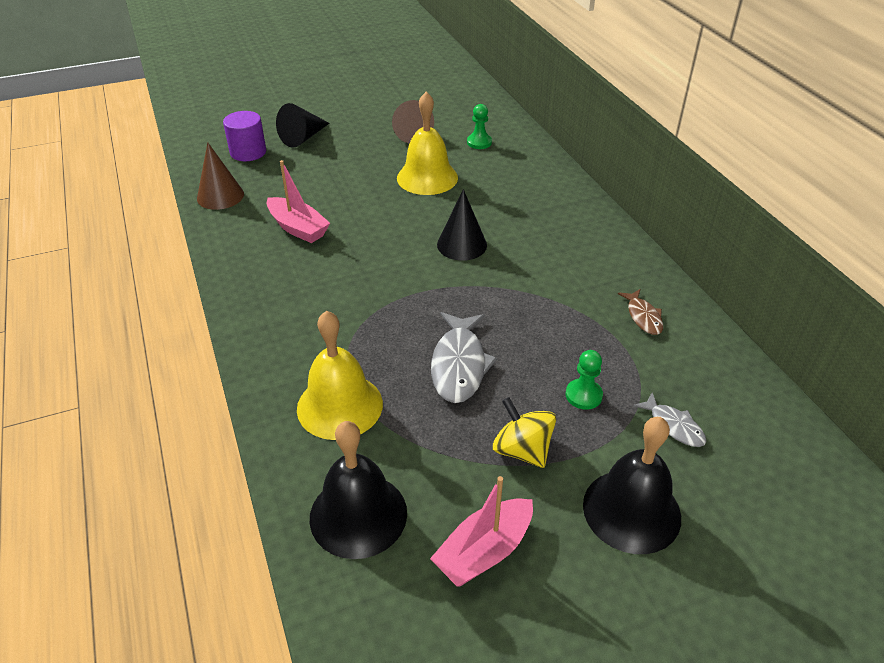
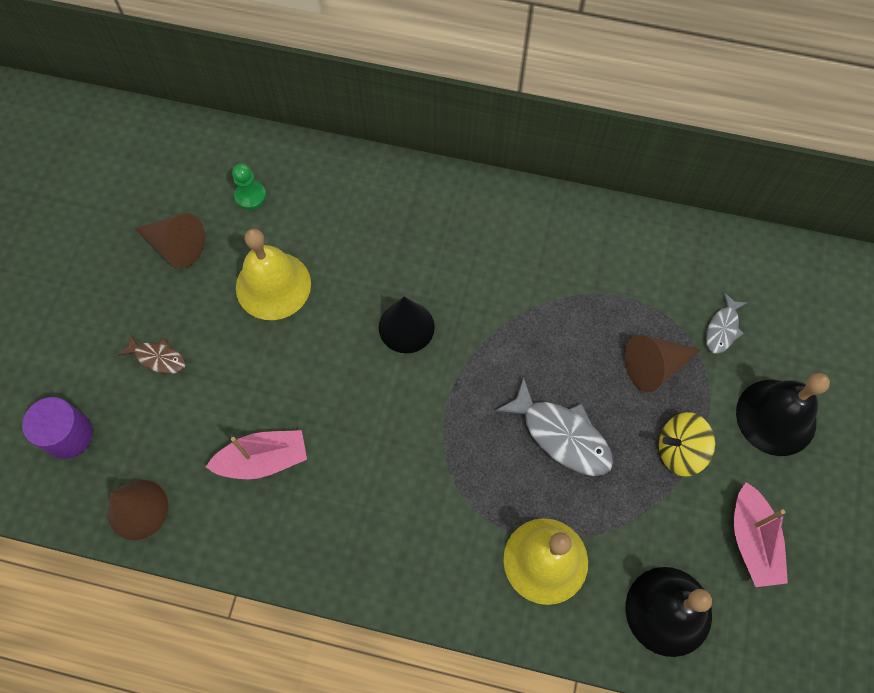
camera: 55 degrees left, 25 degrees up
(303, 137) = (88, 359): black cone -> none
(583, 395) = (655, 366): green pawn -> brown cone
(643, 317) = (602, 256): brown fish -> brown fish (157, 358)
(673, 426) = (722, 328): grey fish -> grey fish turned 120 degrees clockwise

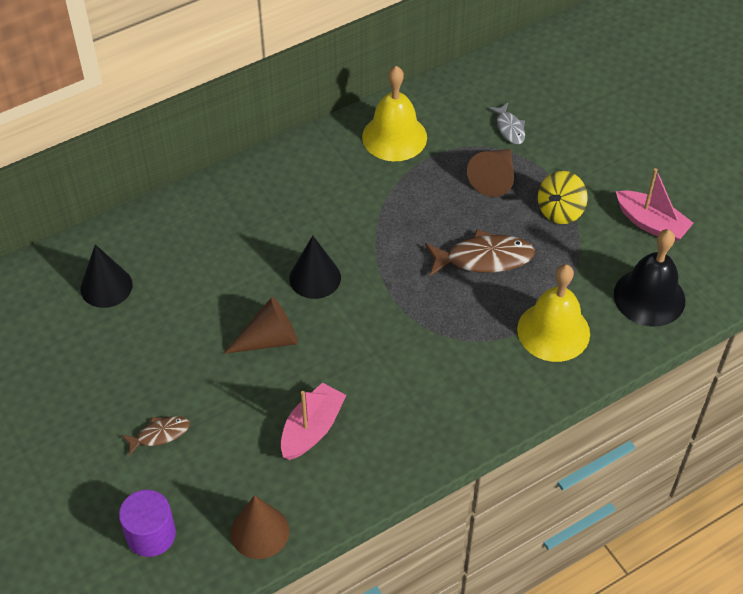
camera: 45 degrees left, 15 degrees down
(175, 246) = (86, 359): brown cone -> brown cone (269, 339)
(250, 196) = (106, 286): green pawn -> black cone
(273, 285) = (191, 326): yellow bell -> yellow bell (394, 137)
(561, 435) = (483, 258): grey fish -> brown fish
(776, 417) = (591, 151): black bell -> none

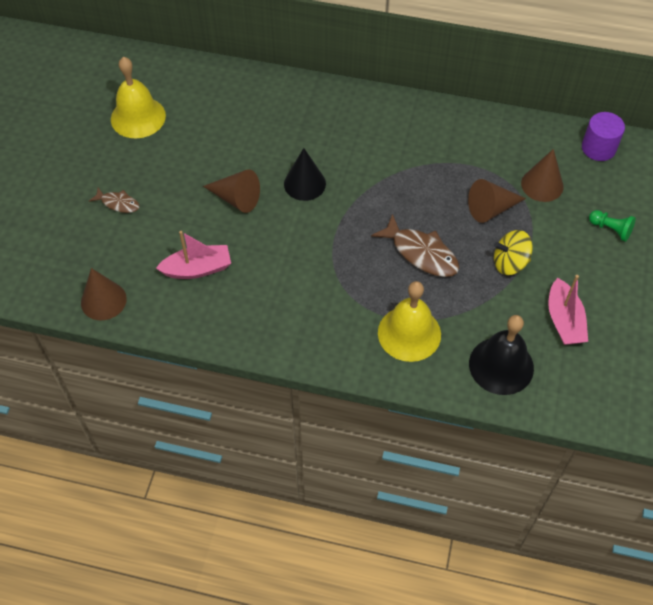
camera: 45 degrees right, 5 degrees up
(106, 286) = (187, 99): black cone -> none
(151, 534) = (51, 253): purple cylinder -> purple cylinder (598, 148)
(394, 137) = (457, 135): yellow bell -> yellow bell (138, 117)
(509, 128) = (542, 185): grey fish -> brown cone
(600, 125) = (610, 229): none -> green pawn

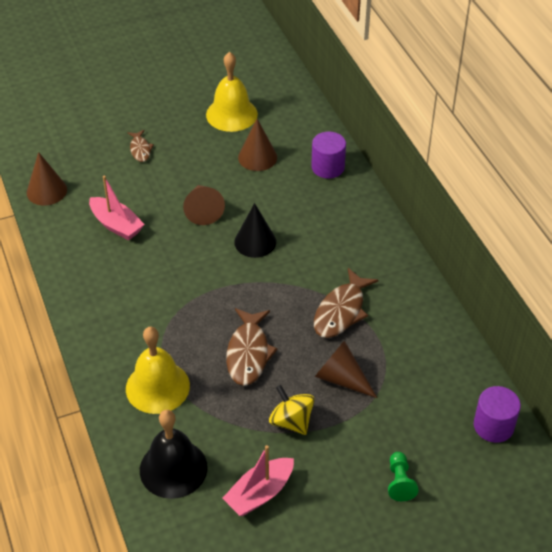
camera: 55 degrees right, 10 degrees down
(263, 91) = (328, 167): none -> purple cylinder
(425, 171) = (341, 311): none -> brown fish
(542, 185) = (405, 402): brown cone -> brown cone (257, 157)

